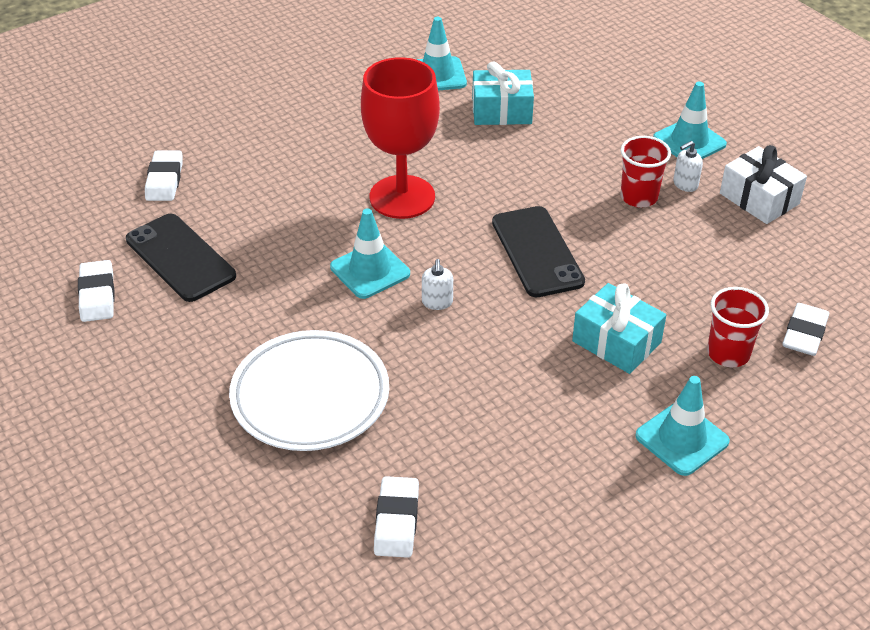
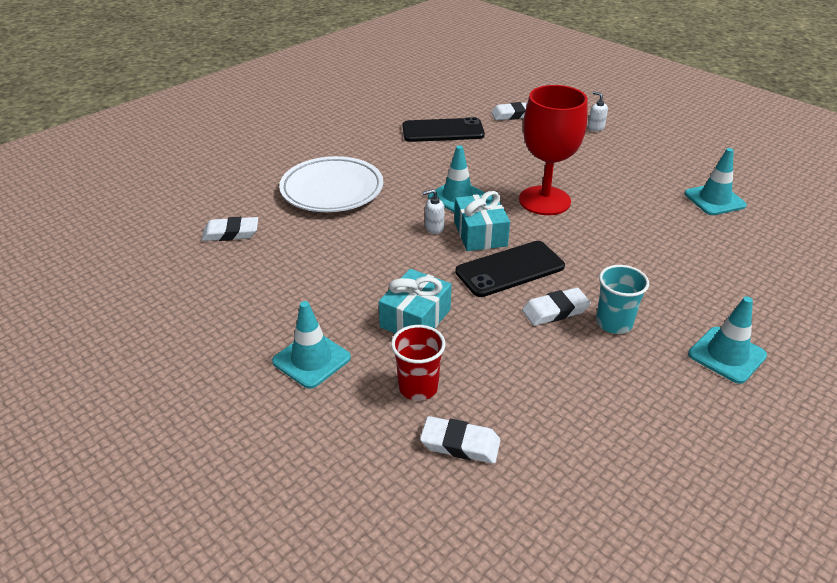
camera: 80 degrees right, 5 degrees down
(97, 295) = (401, 113): white eraser -> white eraser (555, 311)
(180, 258) = (443, 131): black phone -> black phone turned 45 degrees clockwise
(501, 111) = (689, 236): turquoise gift -> turquoise gift (480, 234)
(639, 197) = (614, 323): red cup -> turquoise cup
(685, 184) = (652, 353): white soap dispenser -> white soap dispenser (595, 128)
(759, 199) = (660, 410): white gift -> none

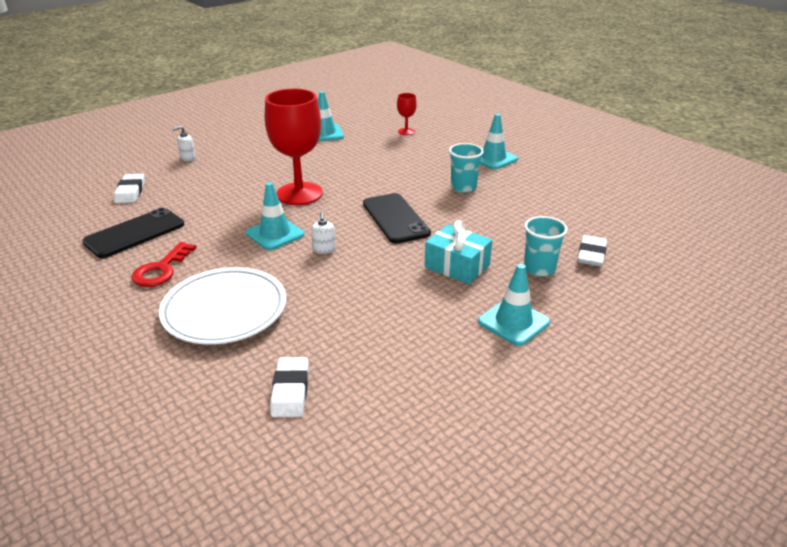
camera: 85 degrees left, 5 degrees down
(389, 153) = (161, 269): none -> red key
(418, 387) = (539, 268): red cup -> turquoise cup
(443, 131) = (135, 233): black phone -> black phone turned 45 degrees clockwise
(480, 234) = (341, 227): turquoise gift -> none
(555, 311) = (449, 206): white eraser -> none
(770, 265) = (406, 131): none -> red goblet

